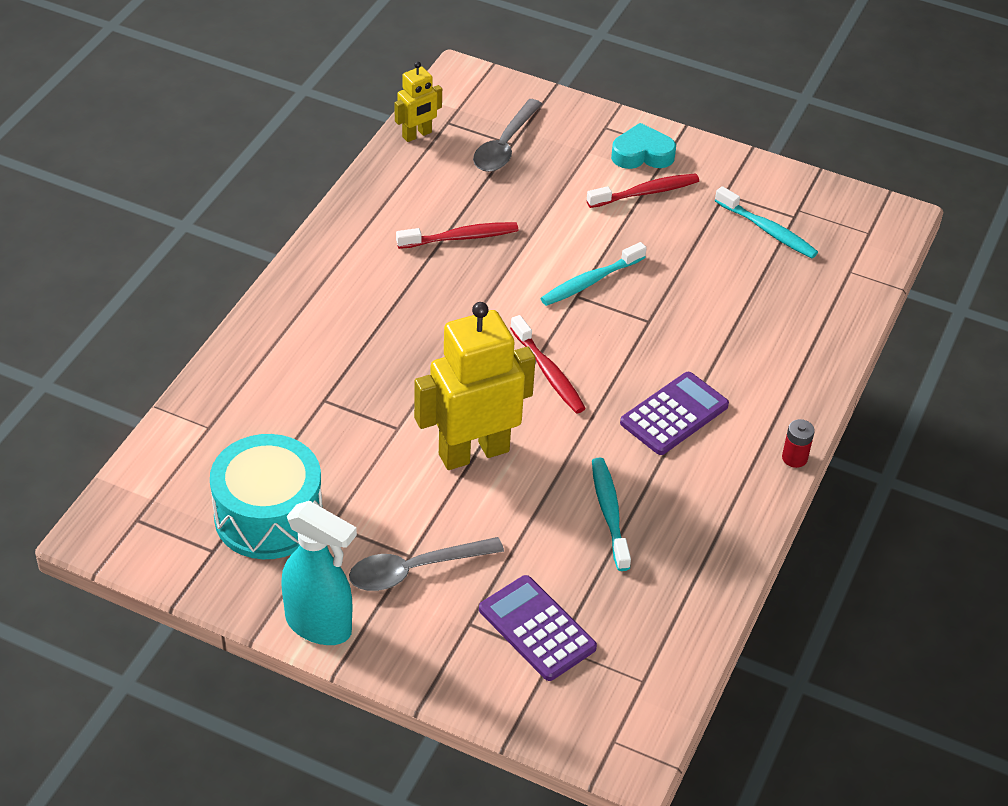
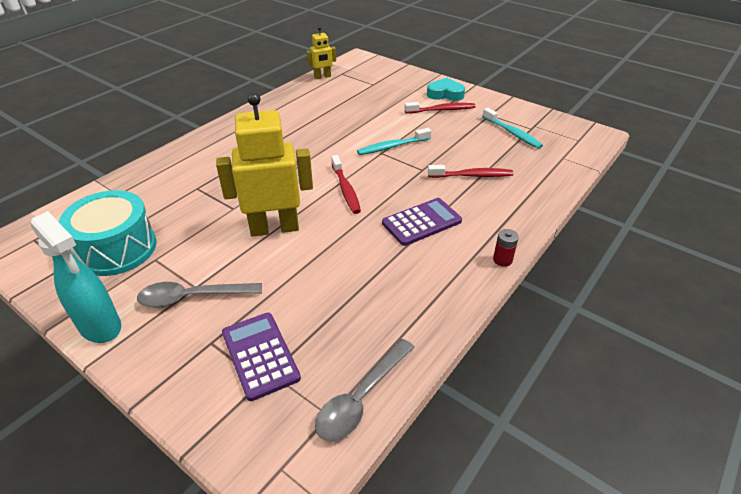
camera: 15 degrees right, 5 degrees down
(461, 237) = (324, 120): red toothbrush -> red toothbrush (472, 175)
(505, 146) = (368, 85): grey spoon -> grey spoon (361, 398)
(609, 512) = (352, 278): turquoise toothbrush -> none

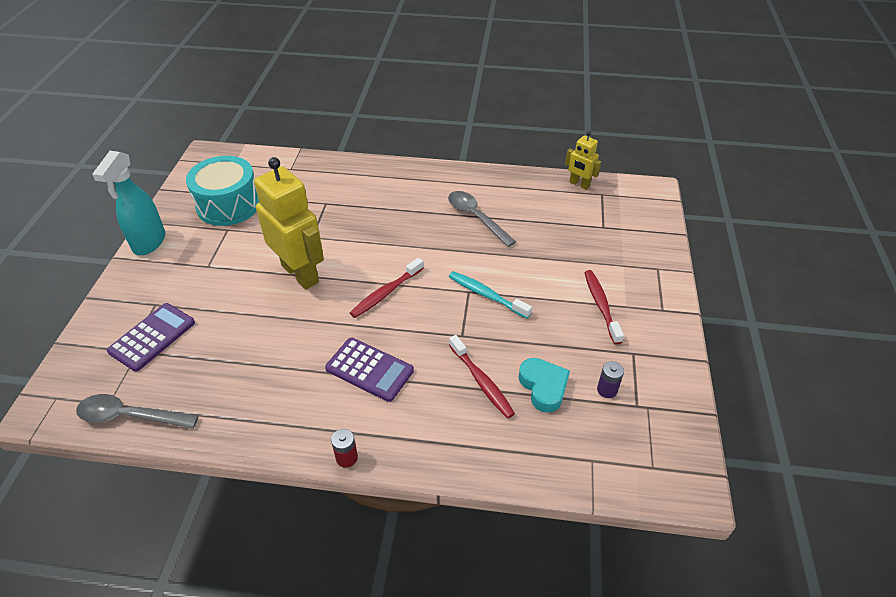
camera: 60 degrees right, 5 degrees up
(192, 297) = (196, 270): grey spoon -> grey spoon (476, 217)
(442, 110) = (601, 305): red toothbrush -> red toothbrush turned 150 degrees counterclockwise
(445, 94) = (643, 294): turquoise heart -> turquoise heart (543, 387)
(512, 133) = (607, 390): turquoise toothbrush -> purple battery

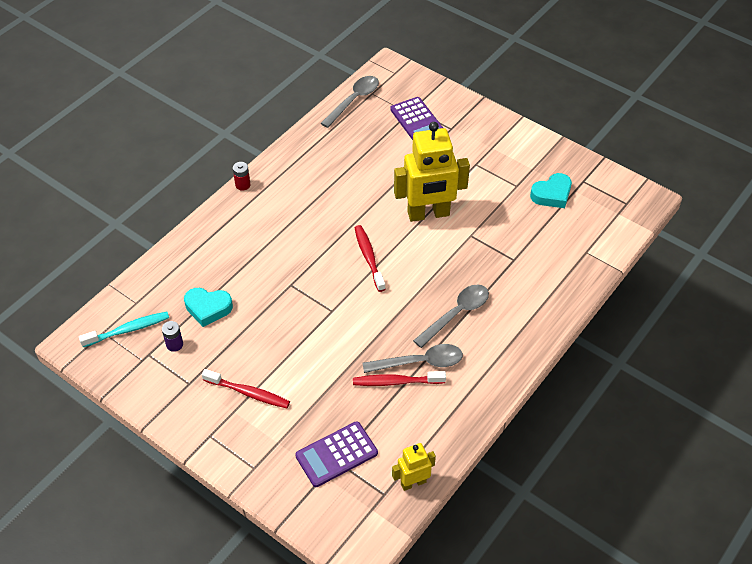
camera: 120 degrees right, 5 degrees up
(149, 243) = (528, 137): turquoise spray bottle -> none
(228, 205) = (552, 194): turquoise drum -> turquoise heart
(369, 369) = (301, 220): purple calculator -> purple calculator (336, 454)
(410, 215) = (456, 314): none -> grey spoon
(482, 382) = (241, 276): red toothbrush -> red toothbrush (396, 382)
(486, 295) = (319, 320): turquoise toothbrush -> turquoise toothbrush (128, 330)

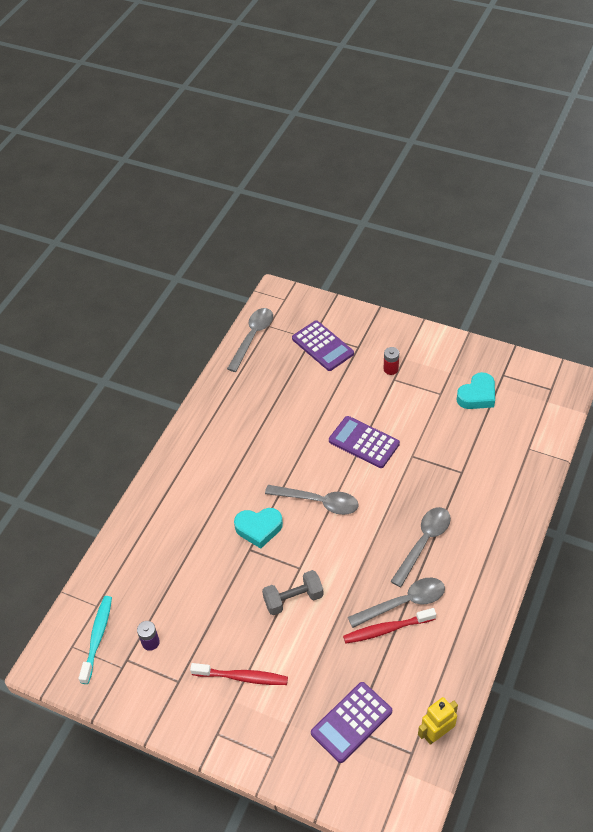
camera: 10 degrees left, 0 degrees up
(128, 330) = (97, 637): turquoise toothbrush -> turquoise toothbrush turned 45 degrees counterclockwise
(208, 308) = (173, 594): turquoise heart -> turquoise heart (259, 528)
(242, 185) = (168, 452): red battery -> red battery (391, 369)
(317, 336) = (293, 599): none -> grey dumbbell
(369, 257) = (319, 502): red toothbrush -> grey spoon
(428, 214) = (363, 442): yellow robot -> purple calculator

